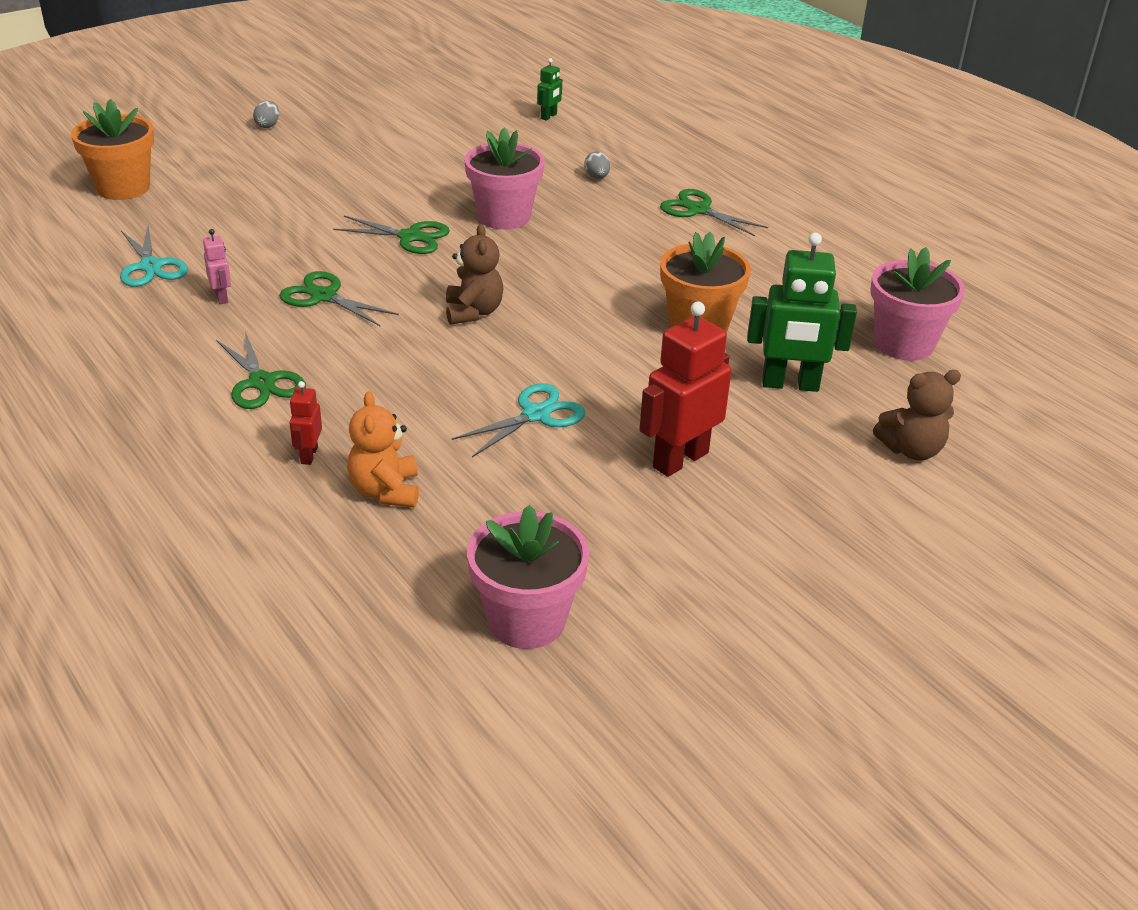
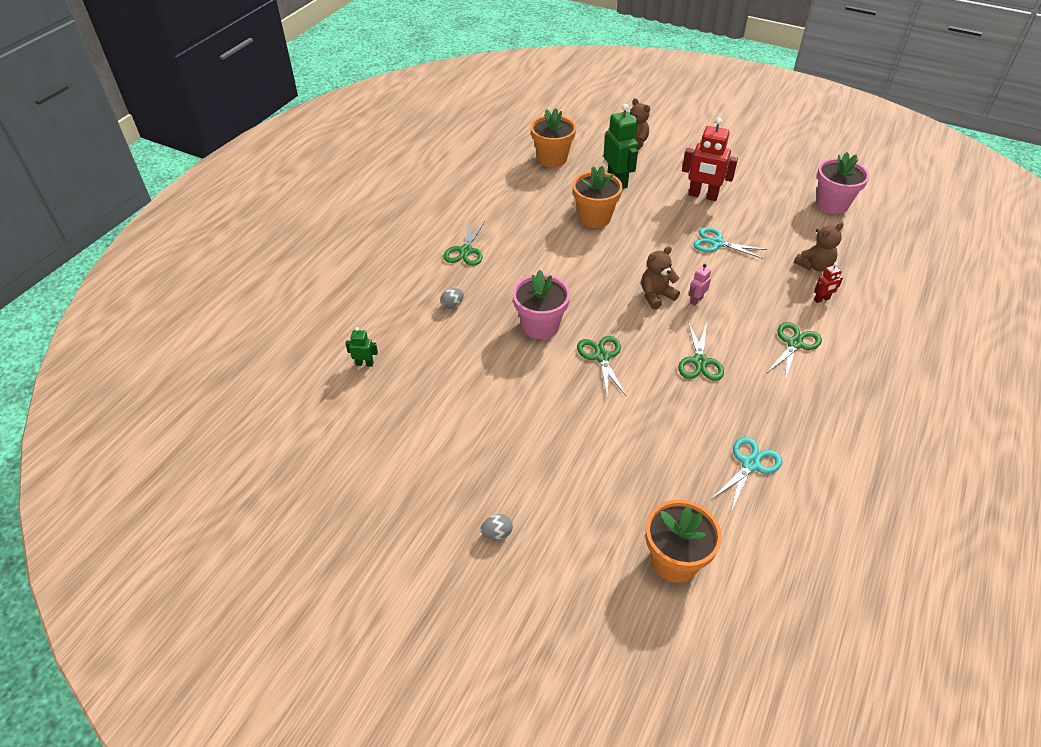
camera: 115 degrees left, 10 degrees up
(222, 297) = (745, 406): pink robot -> pink robot (696, 300)
(385, 491) = (814, 266): orange teddy bear -> brown teddy bear
(904, 344) = (552, 158): pink flower pot -> orange flower pot

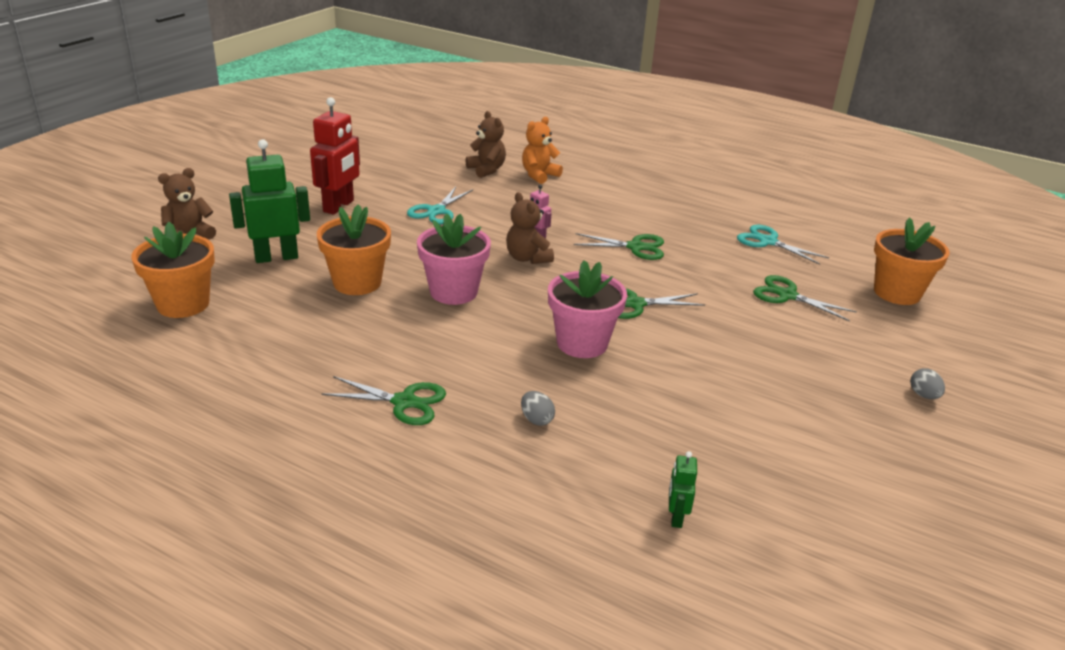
camera: 90 degrees left, 15 degrees down
(794, 344) = (604, 198): green scissors -> green scissors (787, 295)
(822, 299) = (539, 175): red robot -> orange teddy bear
(832, 204) = (385, 145): pink flower pot -> pink flower pot (453, 292)

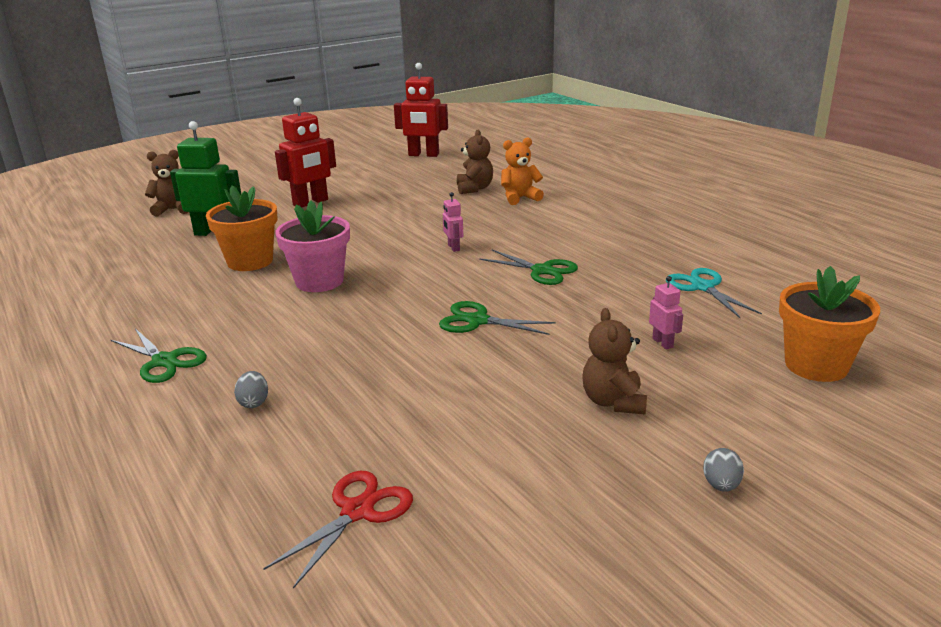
camera: 30 degrees right, 5 degrees down
(183, 304) = (106, 256): orange flower pot -> none
(392, 136) = (423, 155): none -> red robot
(436, 211) = (387, 216): turquoise scissors -> none
(527, 258) = (421, 264): brown teddy bear -> brown teddy bear (613, 402)
(582, 343) = (380, 345): pink flower pot -> none
(676, 517) = (268, 530): green robot -> none
(722, 483) = (357, 511): none -> red scissors
(787, 295) = (663, 343): green scissors -> pink robot

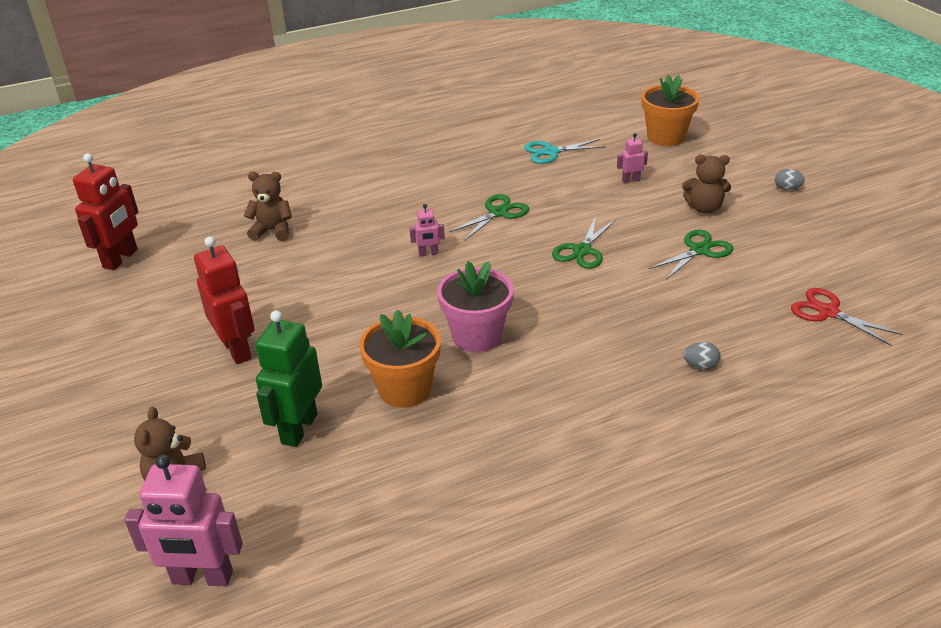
camera: 80 degrees left, 10 degrees up
(85, 229) = (202, 578): none -> pink robot
(164, 361) = (626, 429): green scissors -> green scissors (699, 250)
(519, 198) = (320, 207): orange teddy bear -> none

